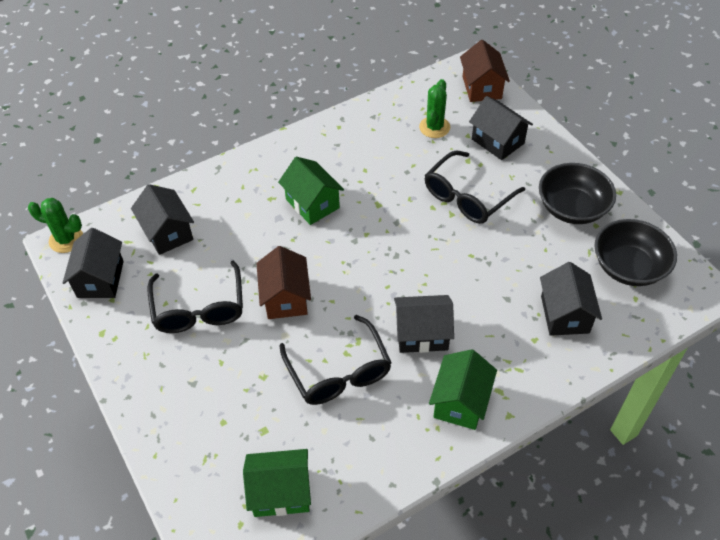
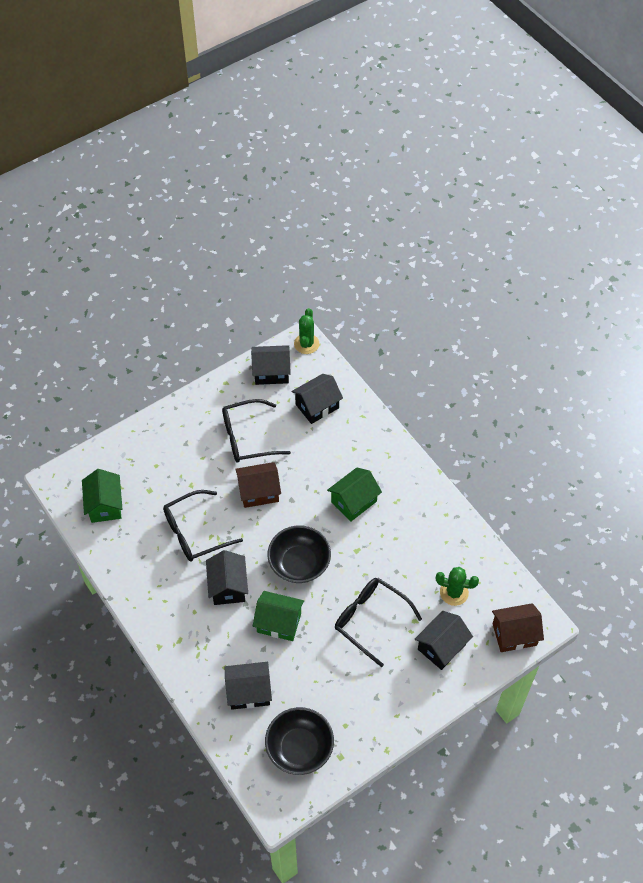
camera: 85 degrees right, 5 degrees up
(460, 402) = (170, 613): green house -> green house (279, 622)
(572, 208) = (363, 706): black bowl -> black bowl (299, 563)

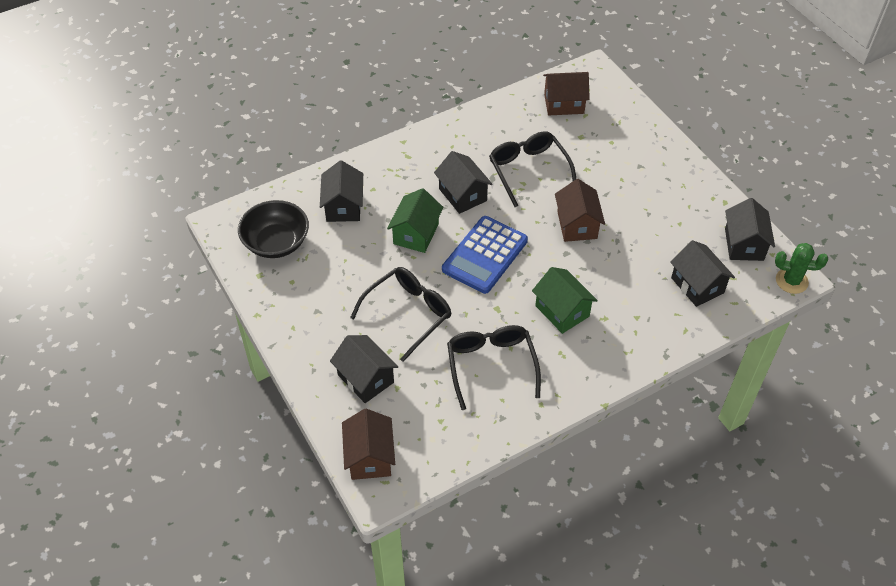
camera: 95 degrees right, 5 degrees down
(105, 505) = (564, 104): green house -> brown house
(228, 586) = (462, 195): black house -> black house turned 60 degrees clockwise
(247, 437) = (649, 218): black glasses -> black glasses (491, 365)
(299, 563) = (484, 255): black bowl -> blue calculator
(454, 592) = (433, 399): green cactus -> none

